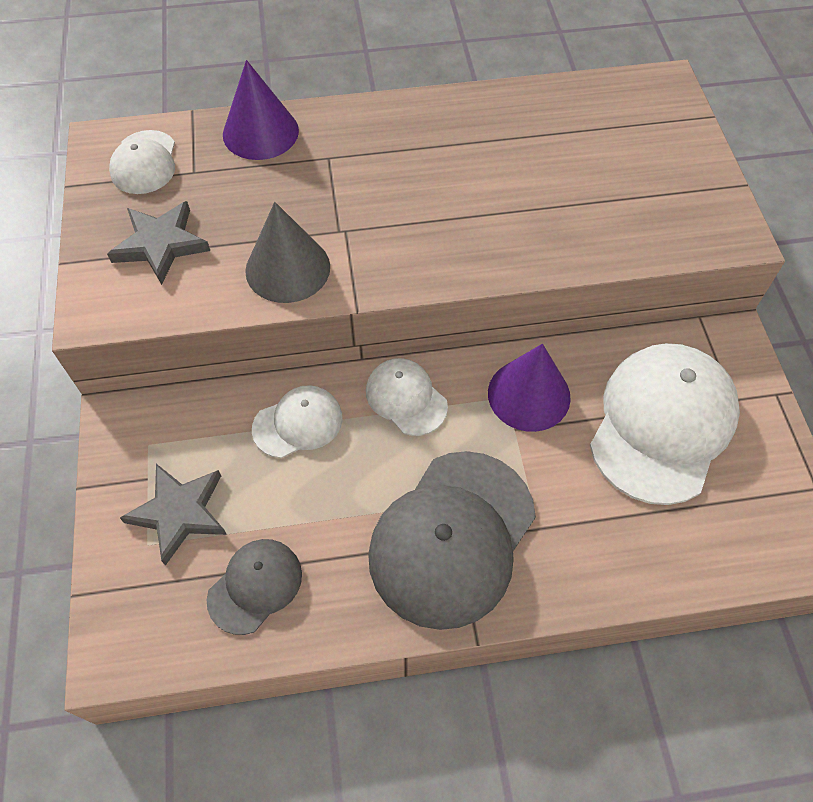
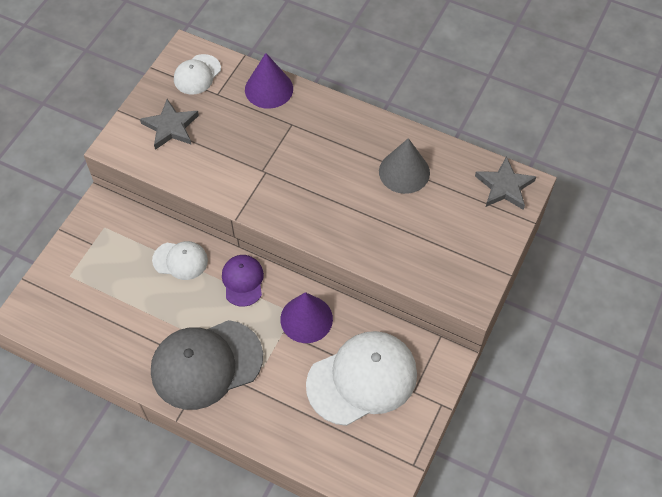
camera: 35 degrees right, 0 degrees up
(179, 513) = (93, 270): grey star -> grey star (504, 186)
(255, 586) = (101, 326): grey cap -> none
(287, 268) = (220, 176): grey cone -> grey cone (404, 172)
(406, 398) = (243, 281): white cap -> purple cap

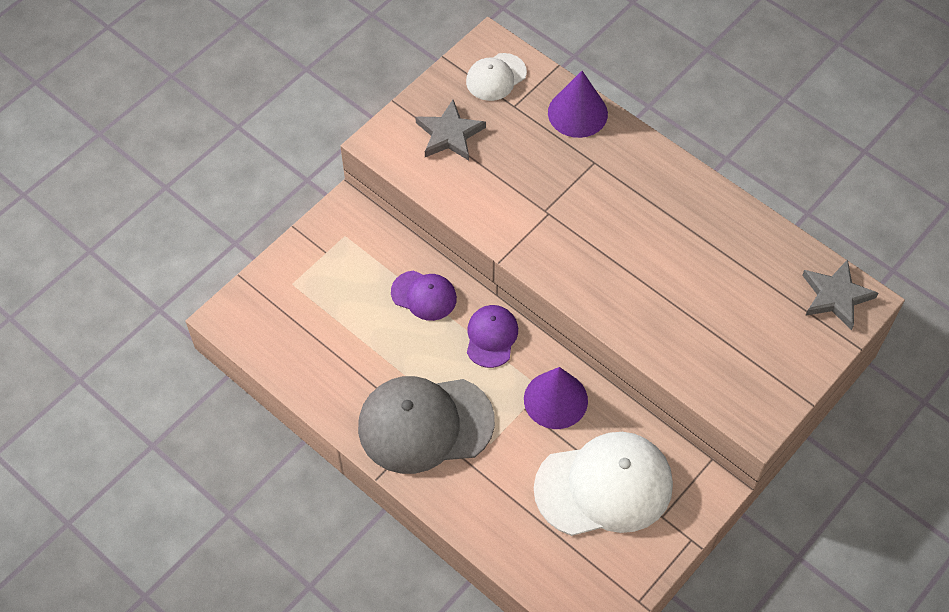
camera: 15 degrees right, 0 degrees up
(180, 260) = (424, 295): white cap -> purple cap
(404, 172) = (716, 250): grey cone -> none

